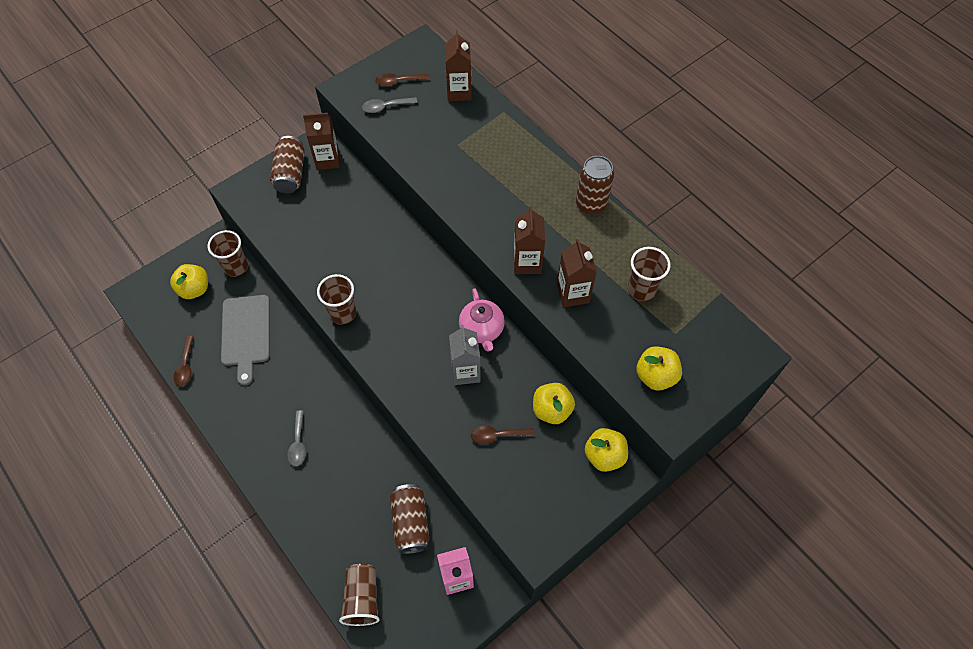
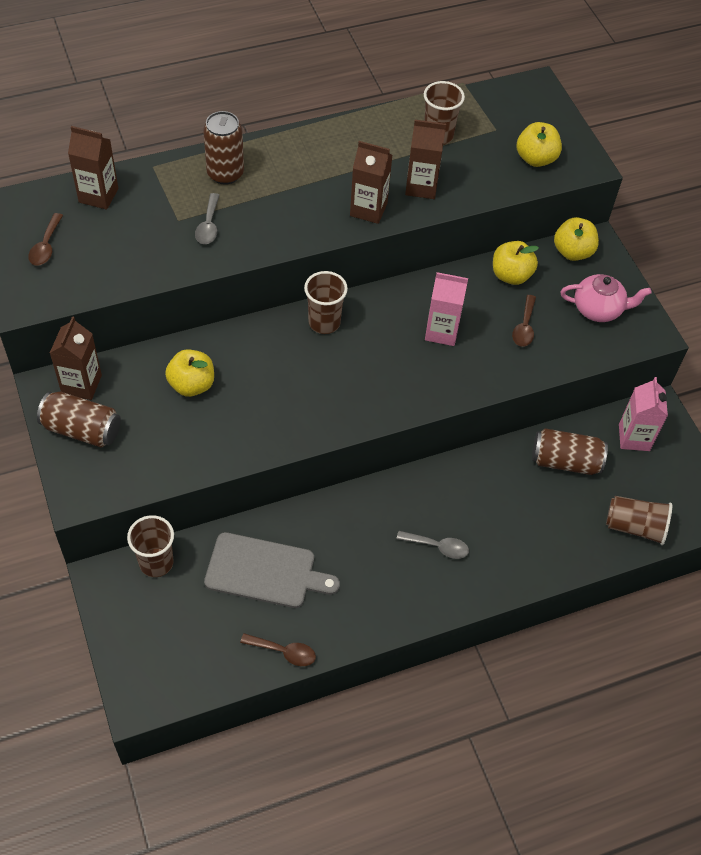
camera: 75 degrees left, 5 degrees down
(194, 289) = (168, 620): yellow apple -> yellow apple (192, 385)
(343, 313) = (321, 424): brown cup -> brown cup (324, 322)
(385, 107) = (80, 269): grey spoon -> grey spoon (208, 225)
(465, 371) = (442, 331): grey carton -> pink carton
(482, 329) = (396, 303): pink teapot -> pink teapot (598, 309)
(591, 204) = (318, 137): brown can -> brown can (225, 173)

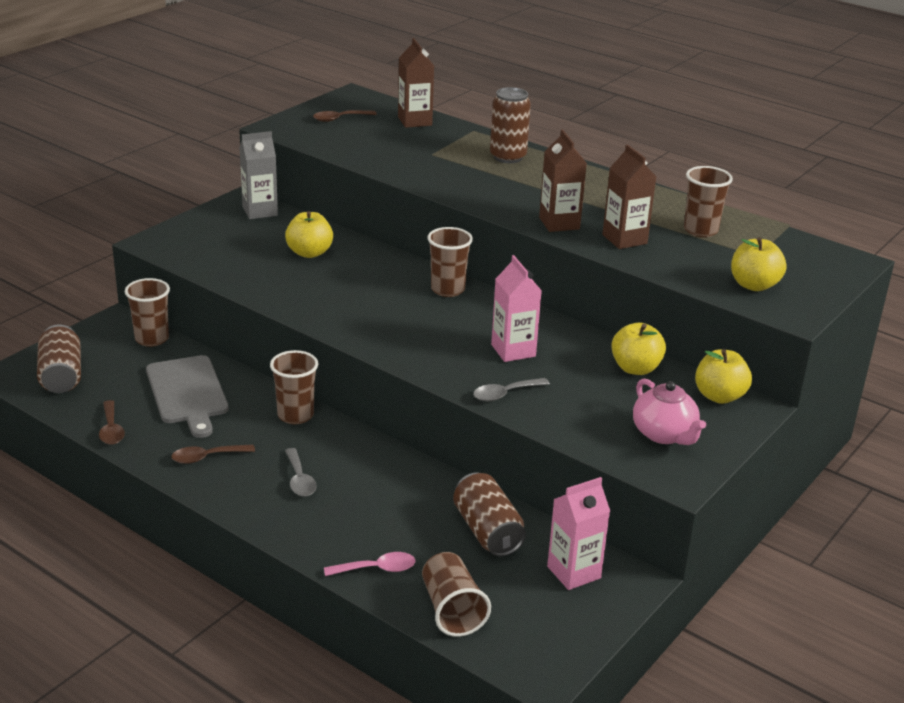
camera: 60 degrees right, 25 degrees down
(81, 384) = (260, 211): brown carton -> grey carton
(82, 429) = (216, 224): brown can -> brown can (61, 376)
(208, 225) = (442, 166): grey spoon -> grey spoon (505, 394)
(349, 509) = (295, 415): none -> brown cup
(524, 327) = (579, 395): brown spoon -> brown spoon (206, 457)
(570, 549) = (377, 569): none -> pink spoon

